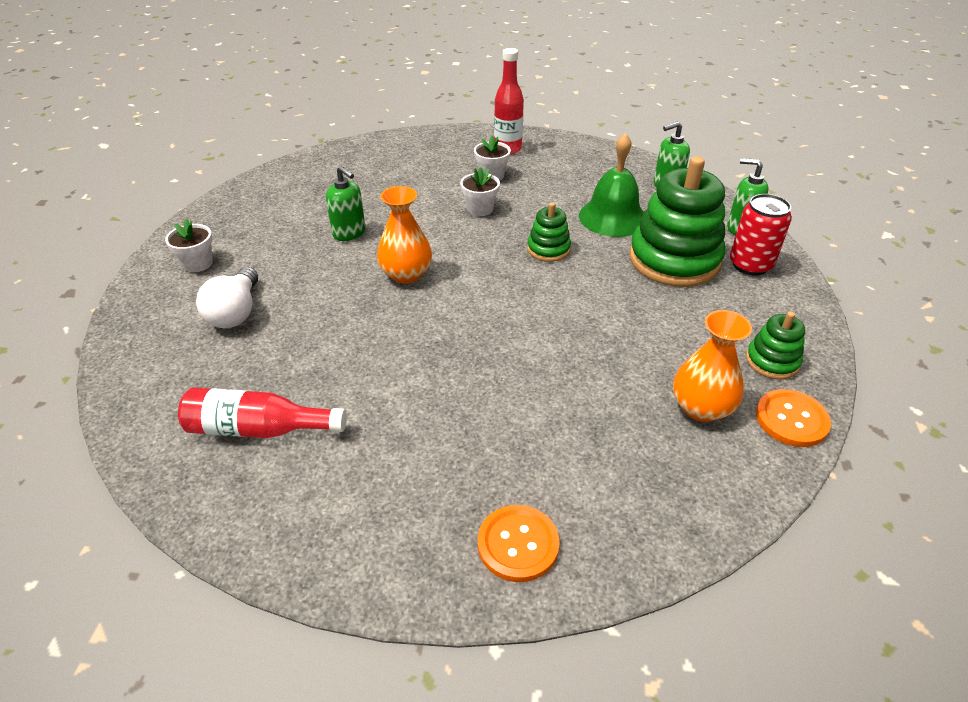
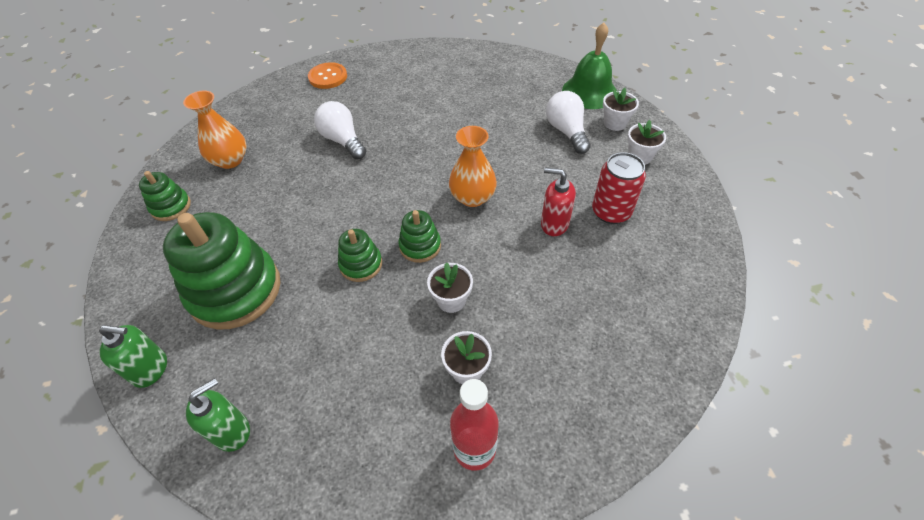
camera: 160 degrees right, 10 degrees up
(170, 305) = (615, 123): none -> white flower pot
(258, 429) = (483, 81): red bottle -> none
(349, 233) = (554, 224): green soap dispenser -> red soap dispenser
(485, 249) = (420, 246): none -> green stacking toy
(528, 389) = (342, 140): none -> white light bulb
(612, 217) = (301, 337): green bell -> green bell (589, 92)
(750, 265) = (157, 308): red can -> red can (611, 212)
(791, 419) = (172, 169): orange button -> none

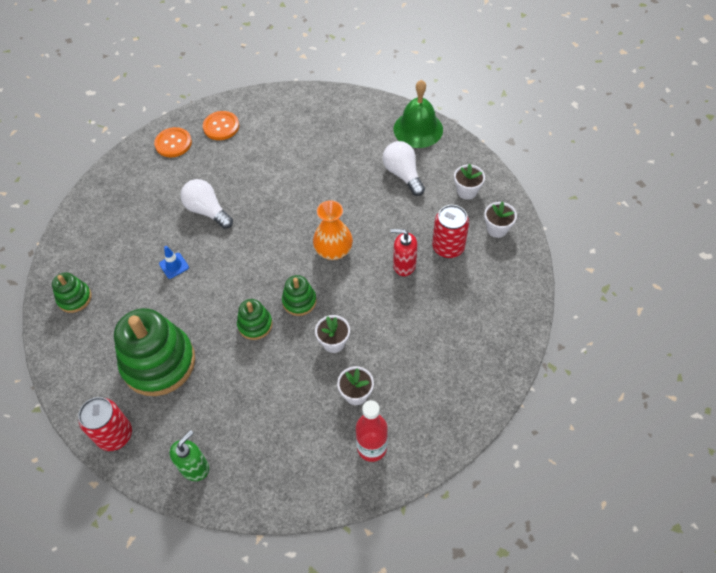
camera: 10 degrees left, 5 degrees up
(151, 369) = (115, 435): green soap dispenser -> red can
(230, 160) = (111, 245): orange vase -> none
(289, 189) = (174, 265): none -> blue traffic cone
(380, 68) = (221, 126): none -> orange button
(615, 123) = (443, 160): white flower pot -> white flower pot (497, 229)

